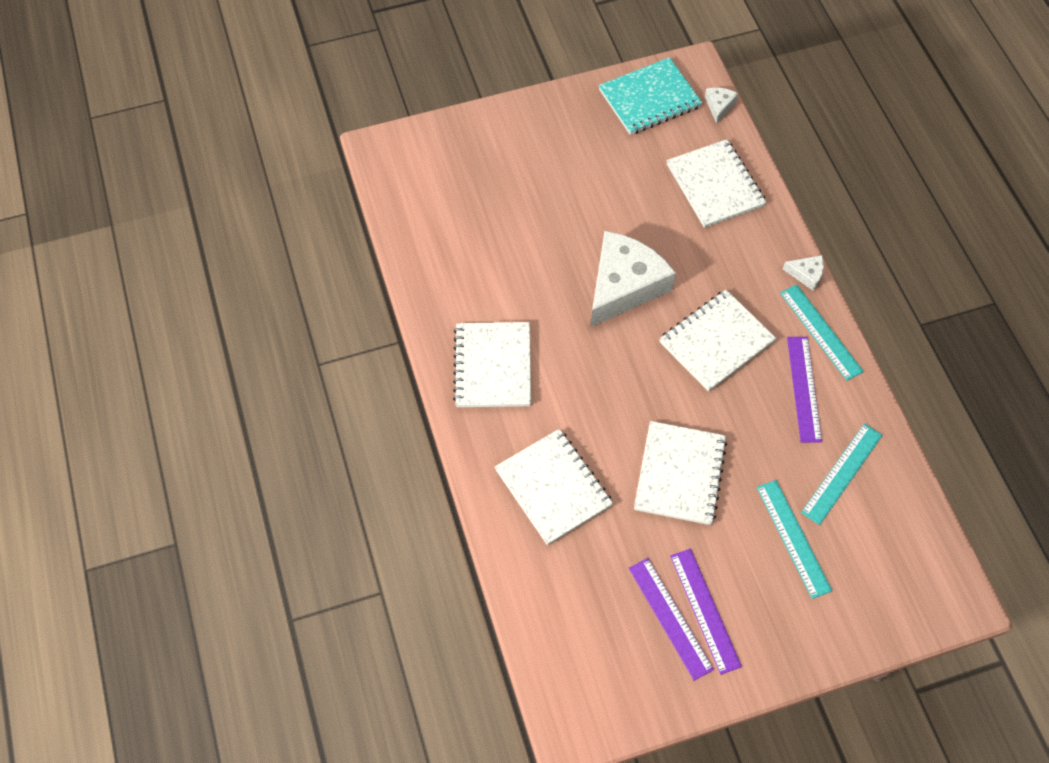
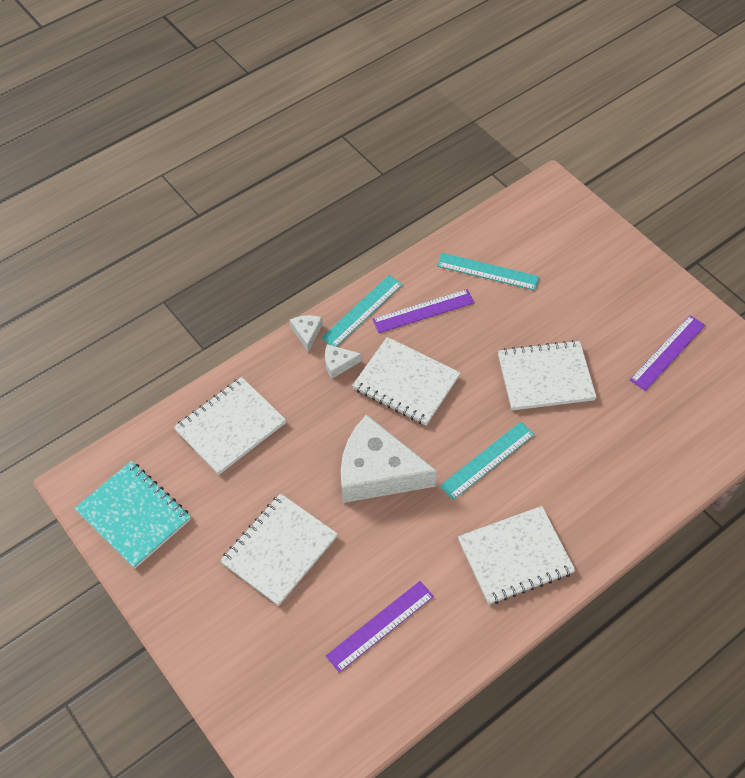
camera: 110 degrees left, 5 degrees down
(553, 488) = (607, 466): white notebook -> white notebook (279, 550)
(705, 610) = (648, 332): purple ruler -> purple ruler (380, 626)
(719, 106) = (126, 448): white cheese -> white cheese (338, 364)
(793, 538) = (558, 290): turquoise ruler -> turquoise ruler (487, 460)

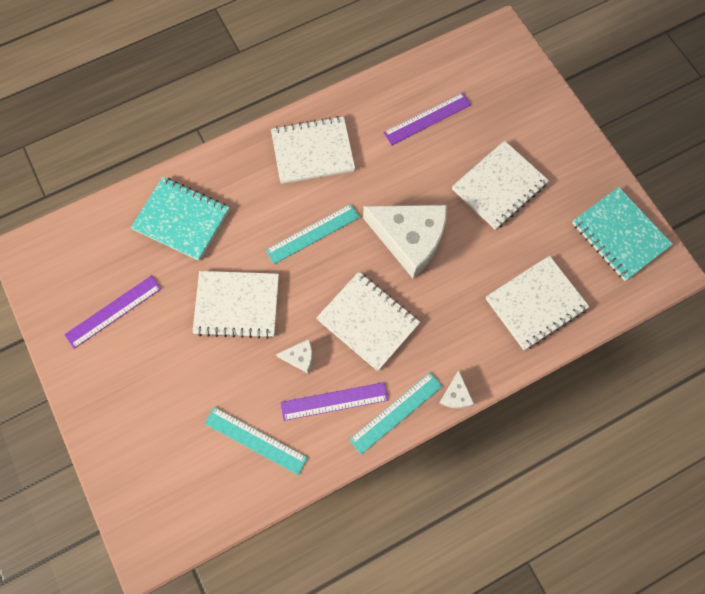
camera: 170 degrees left, 15 degrees up
(338, 364) = (428, 353): white cheese -> white cheese (299, 357)
(638, 451) = (182, 219): none -> turquoise notebook

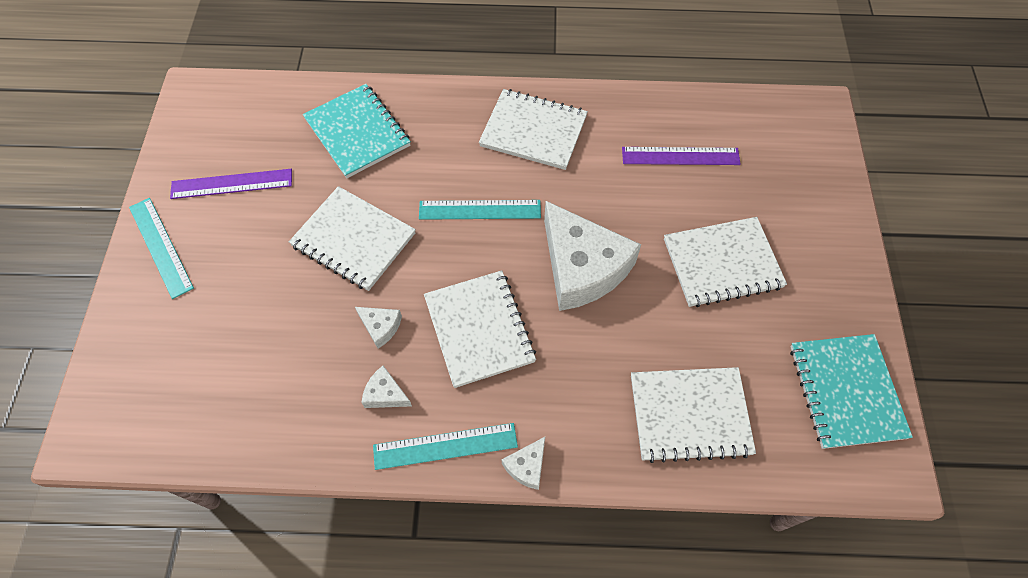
camera: 30 degrees right, 10 degrees down
(255, 440) = (275, 387): turquoise ruler -> turquoise ruler (161, 247)
(334, 401) = (385, 394): purple ruler -> white cheese

